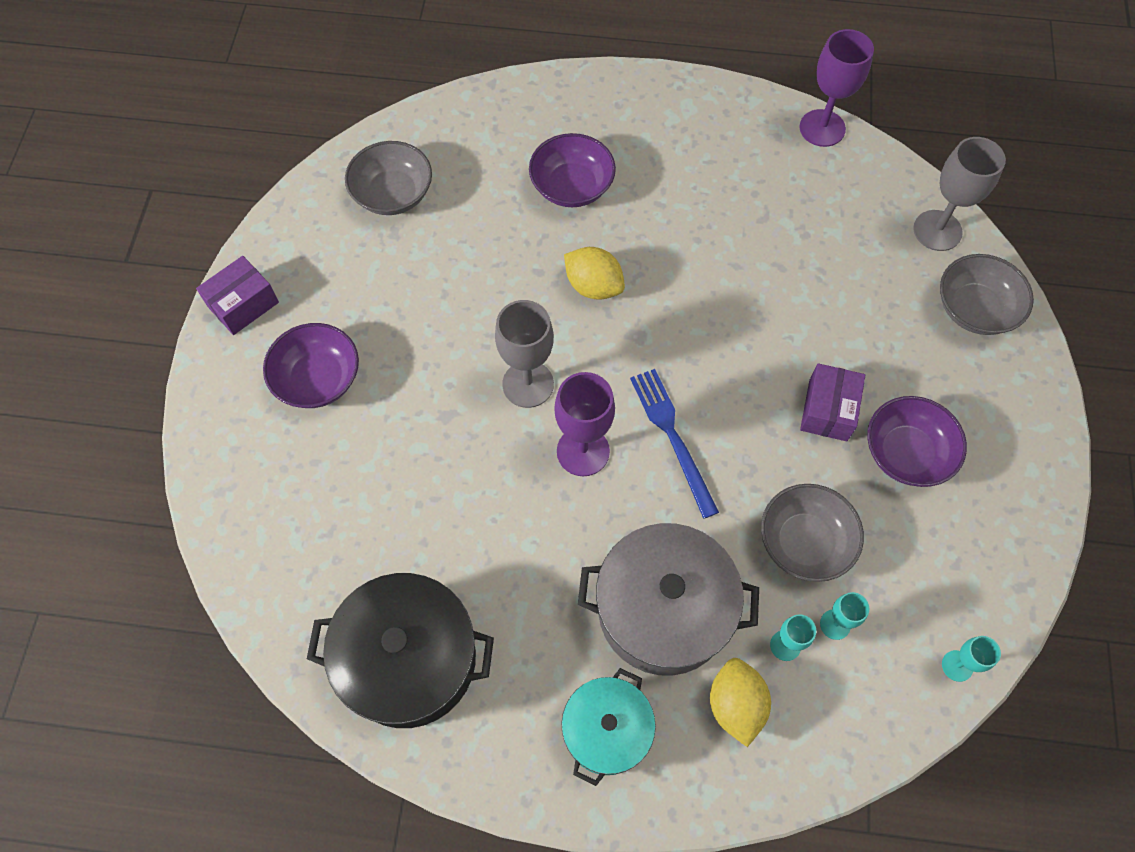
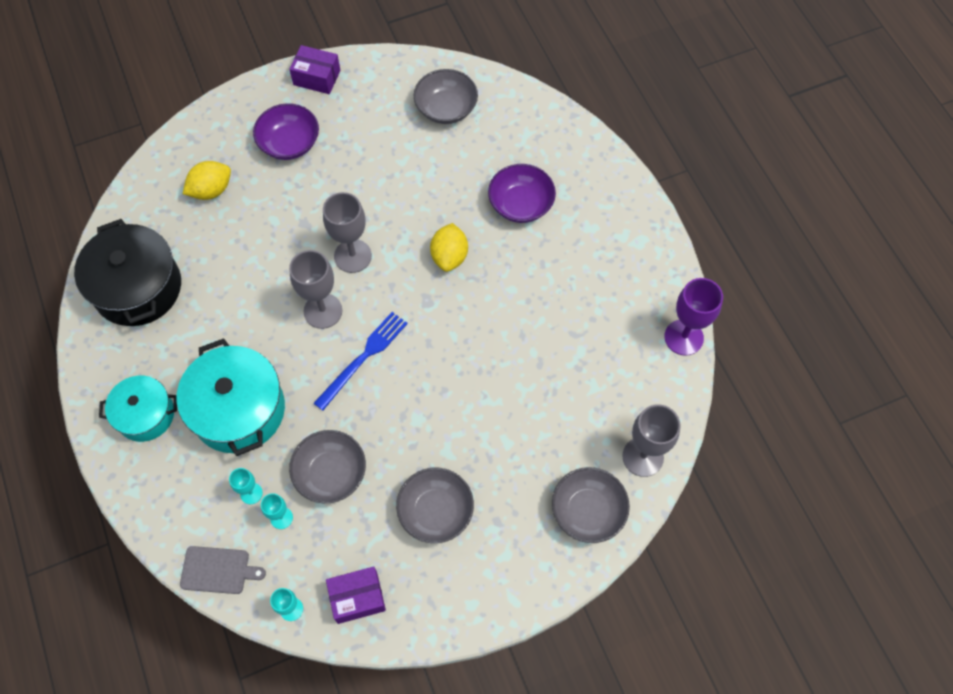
camera: 60 degrees right, 0 degrees up
(583, 451) = (323, 311): purple goblet -> grey goblet
(663, 610) = (238, 410): grey pot -> turquoise pot
(735, 705) = (197, 481): yellow lemon -> yellow lemon (211, 190)
(828, 410) = (440, 445): purple box -> purple box (357, 597)
(869, 731) = (218, 570): none -> grey cutting board
(906, 453) = (436, 511): purple bowl -> grey bowl

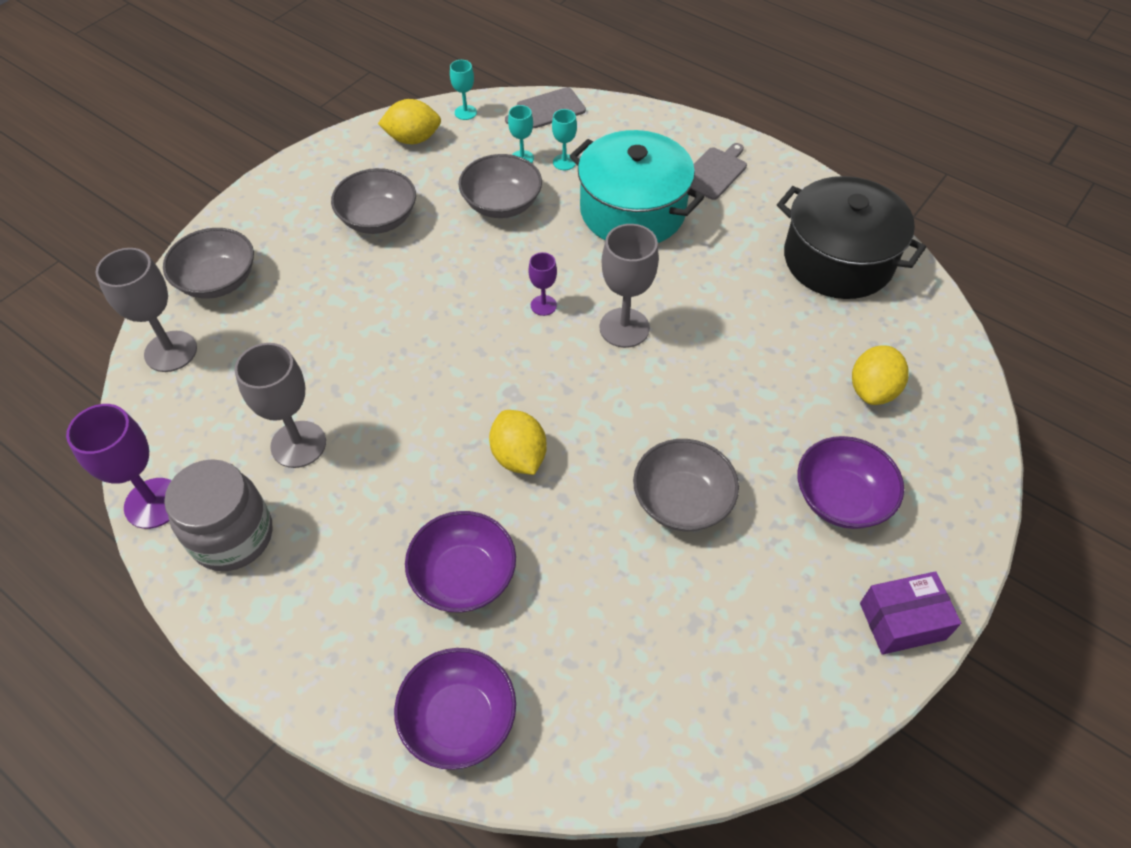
camera: 150 degrees right, 10 degrees down
(145, 415) = (715, 172): turquoise pot -> grey cutting board
(352, 256) = (638, 399): grey goblet -> grey goblet (298, 444)
(357, 597) = (413, 139): purple box -> yellow lemon
(363, 358) = (543, 305): blue fork -> purple goblet
(446, 108) = (672, 677): grey bowl -> grey bowl (682, 500)
(559, 140) = (459, 718): none -> purple bowl
(641, 291) = (232, 536): none -> grey jar

